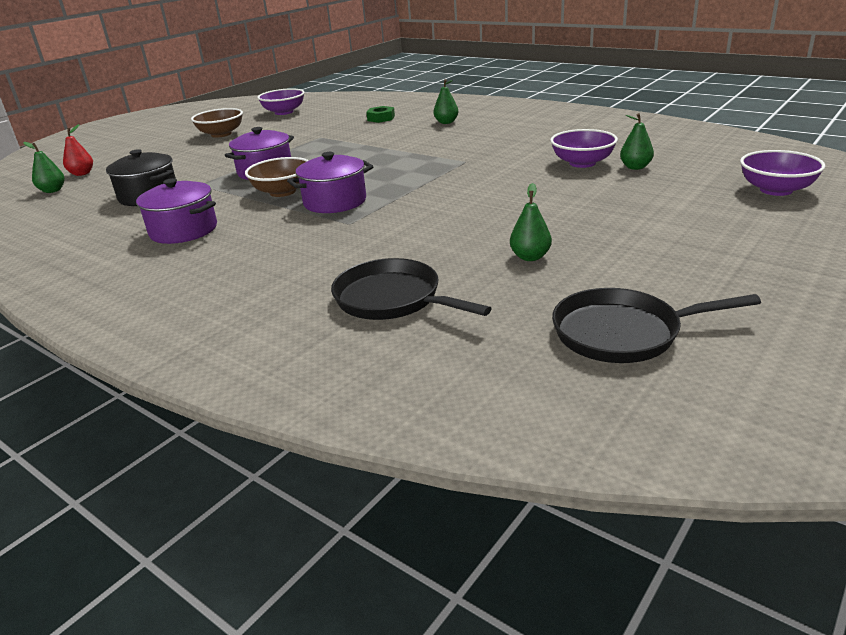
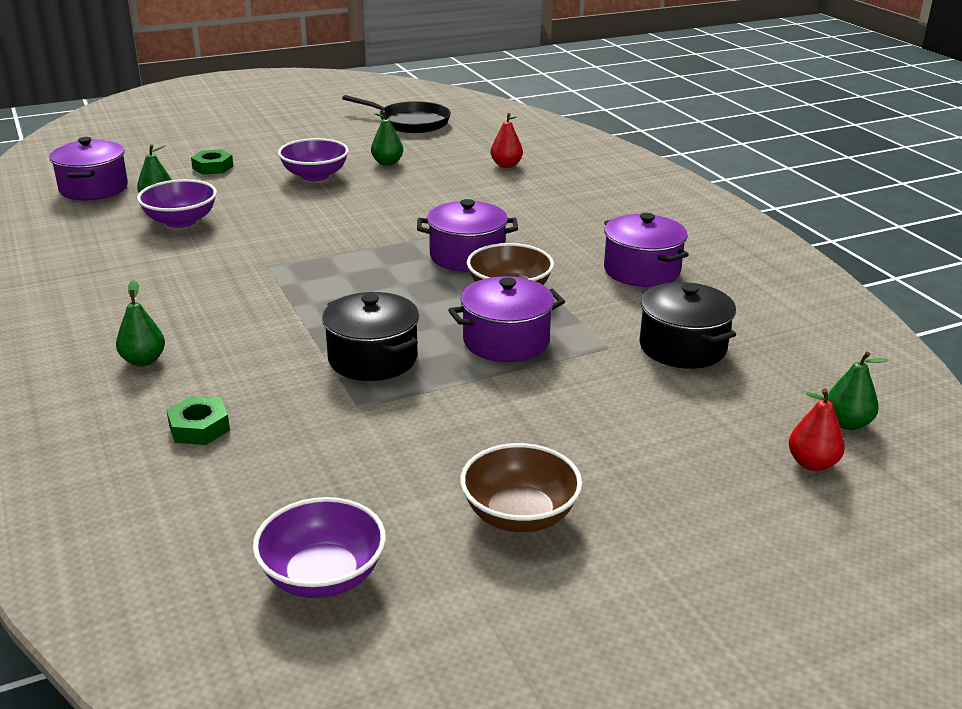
camera: 155 degrees left, 0 degrees up
(334, 149) = (373, 359): none -> black pot
(392, 299) = (506, 165): black pan -> red pear
(675, 199) = (213, 167): none -> green nut
(706, 160) = (94, 188): none -> purple pot
(776, 190) = (138, 153): purple bowl -> purple bowl (315, 176)

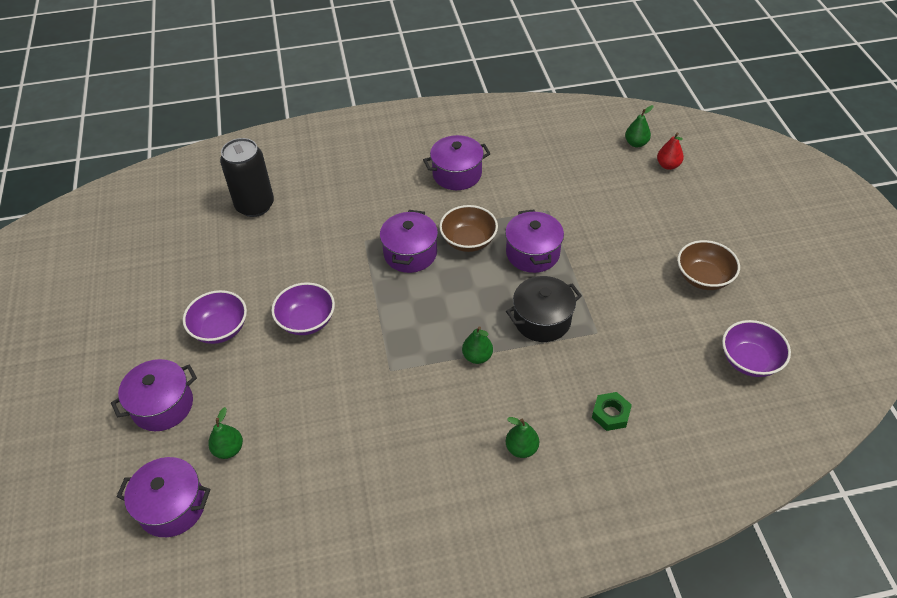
camera: 75 degrees left, 20 degrees up
(181, 221) = (282, 430): purple bowl -> purple bowl (306, 321)
(213, 167) = (162, 405): green nut -> purple pot
(387, 163) = (214, 277): green pear -> green pear (477, 356)
(410, 122) = (123, 250): black pan -> none
(506, 165) = (255, 205): red pear -> black can
(682, 347) = (554, 180): black pot -> none

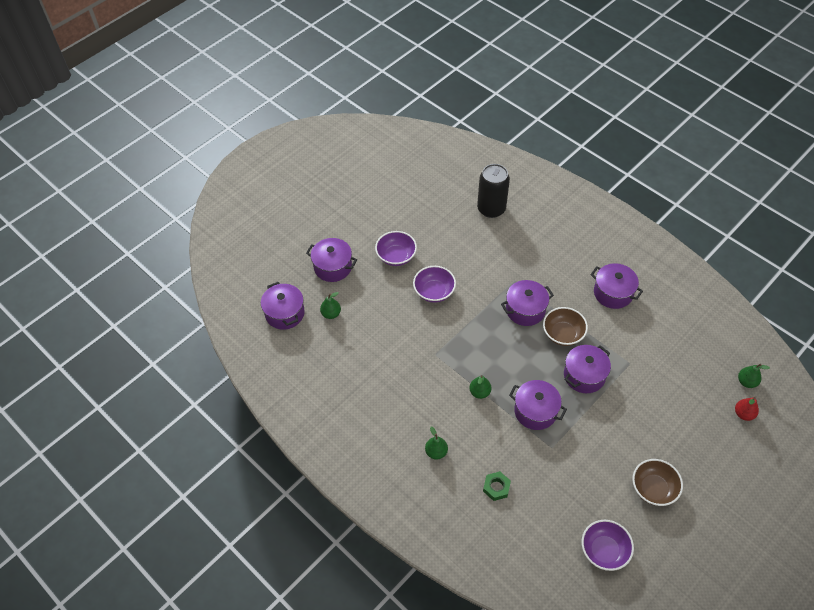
camera: 55 degrees right, 5 degrees up
(542, 320) = (535, 411): black pot -> purple pot

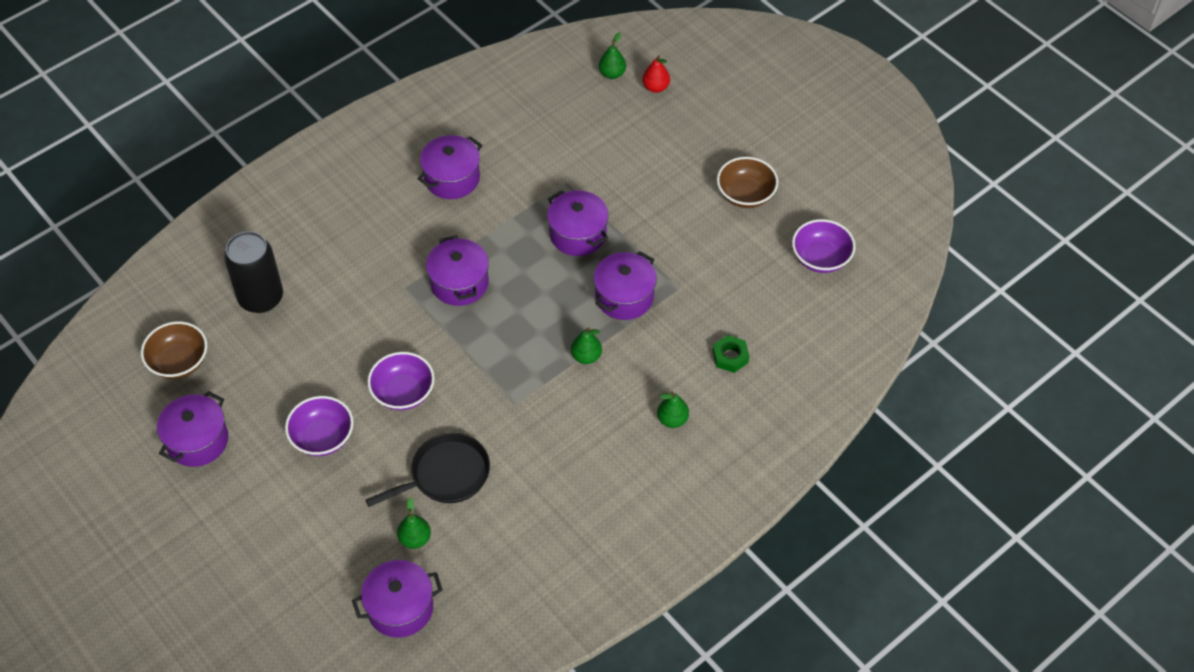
camera: 85 degrees left, 0 degrees up
(333, 267) = (322, 531): purple pot -> purple pot (197, 441)
(377, 323) = (446, 475): none -> black pan
(563, 334) = (508, 246): brown bowl -> brown bowl (179, 362)

